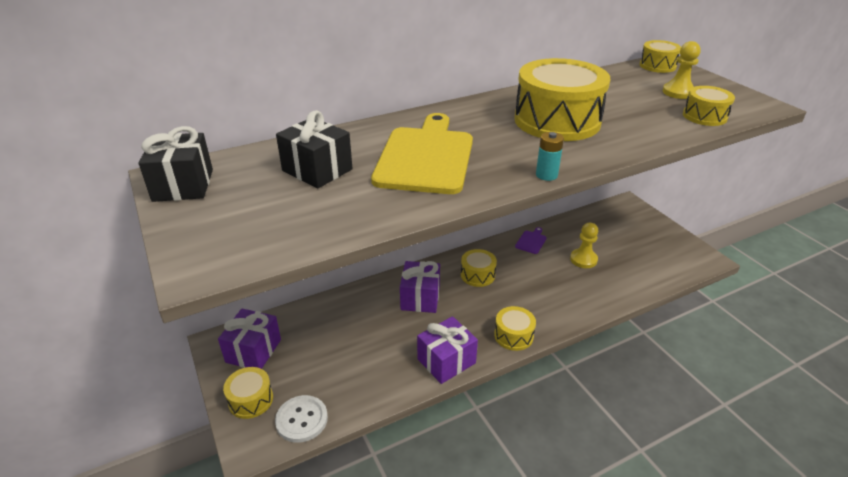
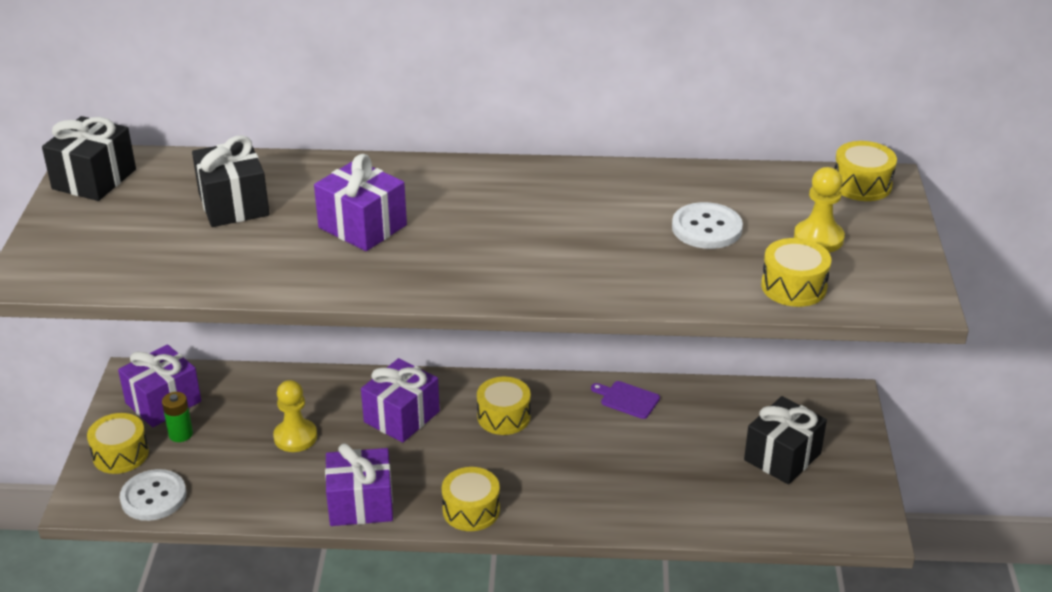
camera: 30 degrees right, 0 degrees up
(284, 367) = (180, 434): none -> green battery
(425, 157) = (362, 226): yellow cutting board -> purple gift
(531, 241) = (627, 399): purple cutting board -> purple cutting board turned 120 degrees counterclockwise
(546, 175) = (466, 295): turquoise battery -> none
(557, 121) = (581, 228): yellow drum -> none
(583, 259) = (675, 453): yellow pawn -> yellow pawn (295, 437)
(620, 102) = (706, 228): none -> white button
(633, 241) = (782, 457): none -> black gift

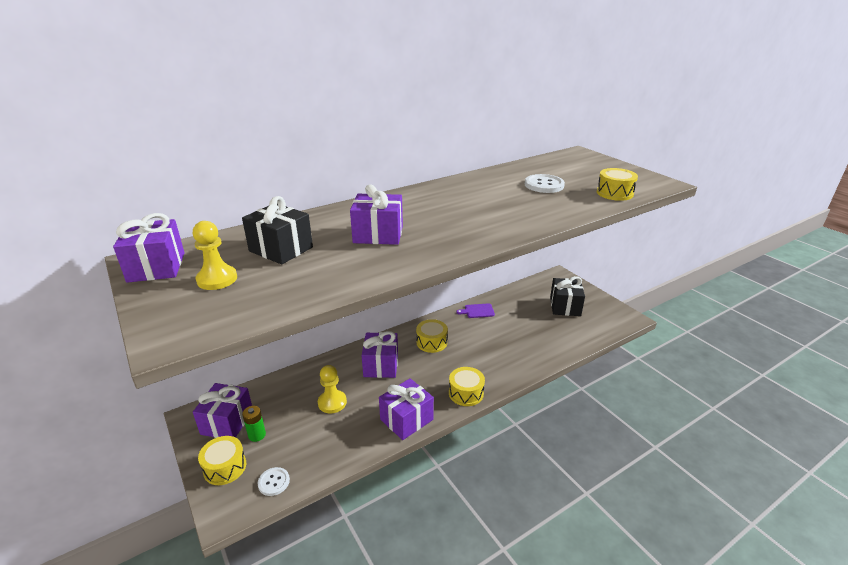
camera: 35 degrees left, 5 degrees down
(94, 179) = (156, 267): black gift -> purple gift
(153, 497) = (274, 482): white button -> white button, size x0.64
(818, 238) = (592, 175): yellow pawn -> yellow pawn (217, 279)
(861, 184) = (573, 155): yellow drum -> none

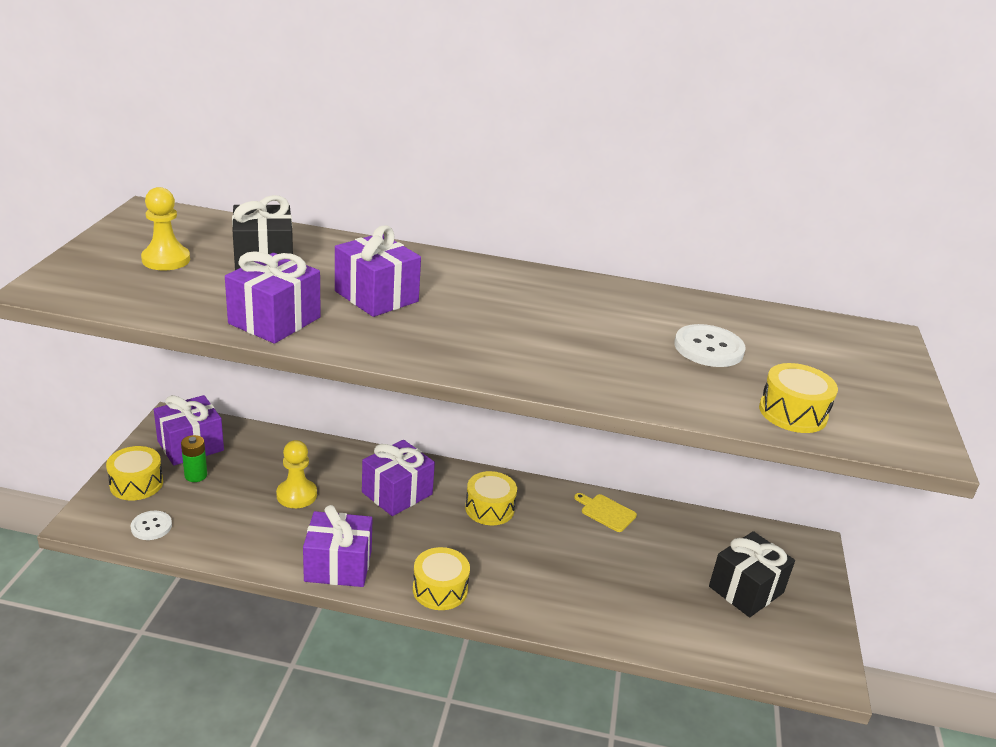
camera: 40 degrees right, 0 degrees up
(156, 267) = (148, 224): purple gift -> purple gift (274, 320)
(477, 311) = (606, 512): purple cutting board -> yellow cutting board

